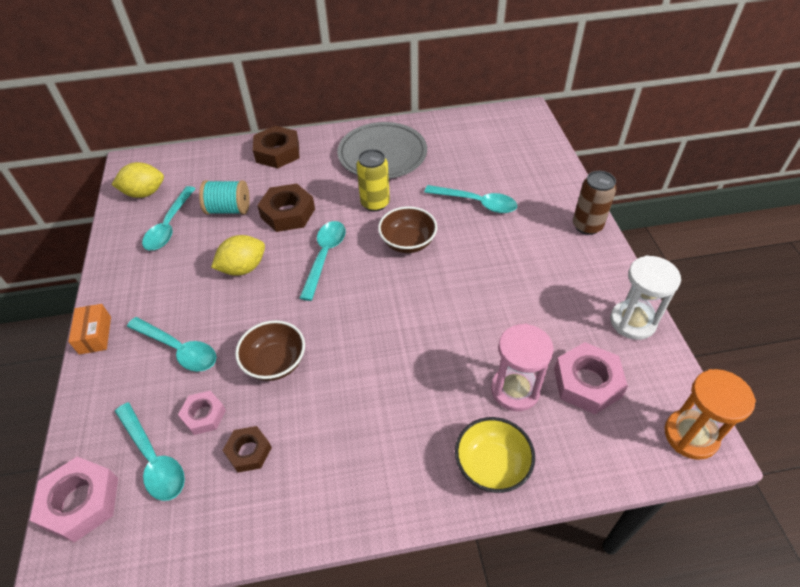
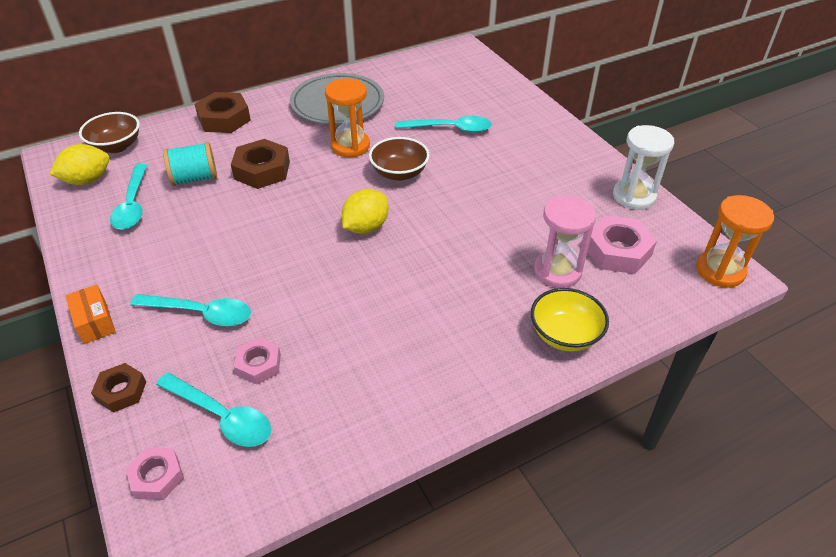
camera: 20 degrees left, 5 degrees down
(81, 502) = (157, 477): pink nut -> pink nut, size x0.61
(243, 268) = (237, 227): yellow lemon -> yellow lemon (366, 227)
(248, 451) = (323, 383): brown nut -> brown nut (121, 391)
(275, 362) = (313, 301): brown bowl -> brown bowl (116, 146)
(324, 256) = (320, 200): turquoise spoon -> none
(375, 203) = (350, 146): yellow can -> orange hourglass
(587, 226) = (560, 130): brown can -> none

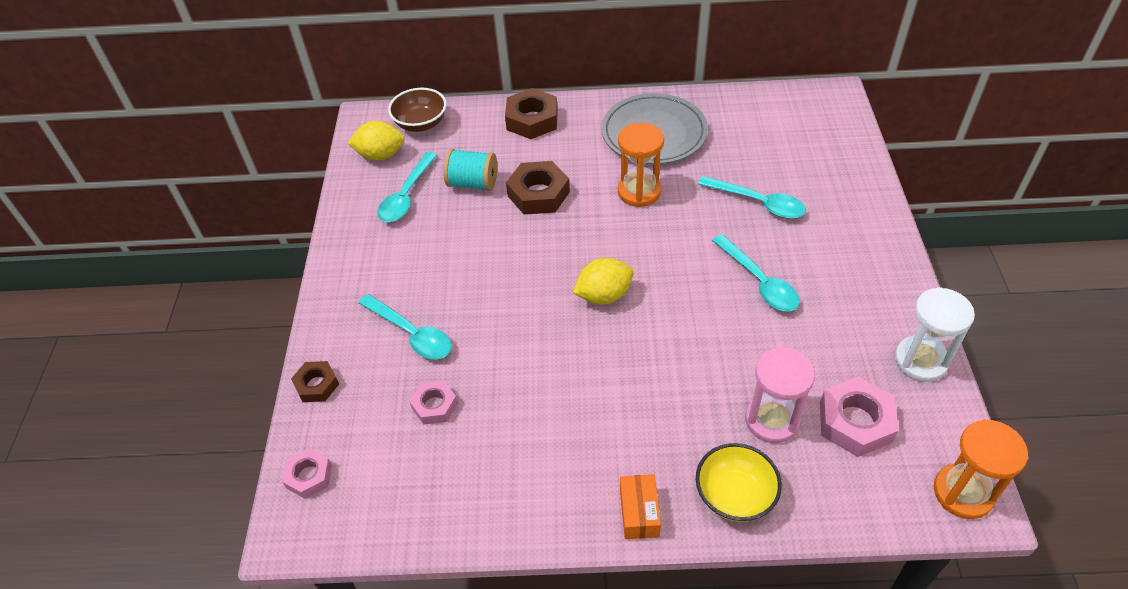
camera: 30 degrees right, 5 degrees up
(95, 322) = (325, 309): orange box -> orange box (639, 513)
(222, 416) = (382, 443): turquoise spoon -> turquoise spoon (759, 281)
(399, 173) = (672, 242): brown bowl -> none

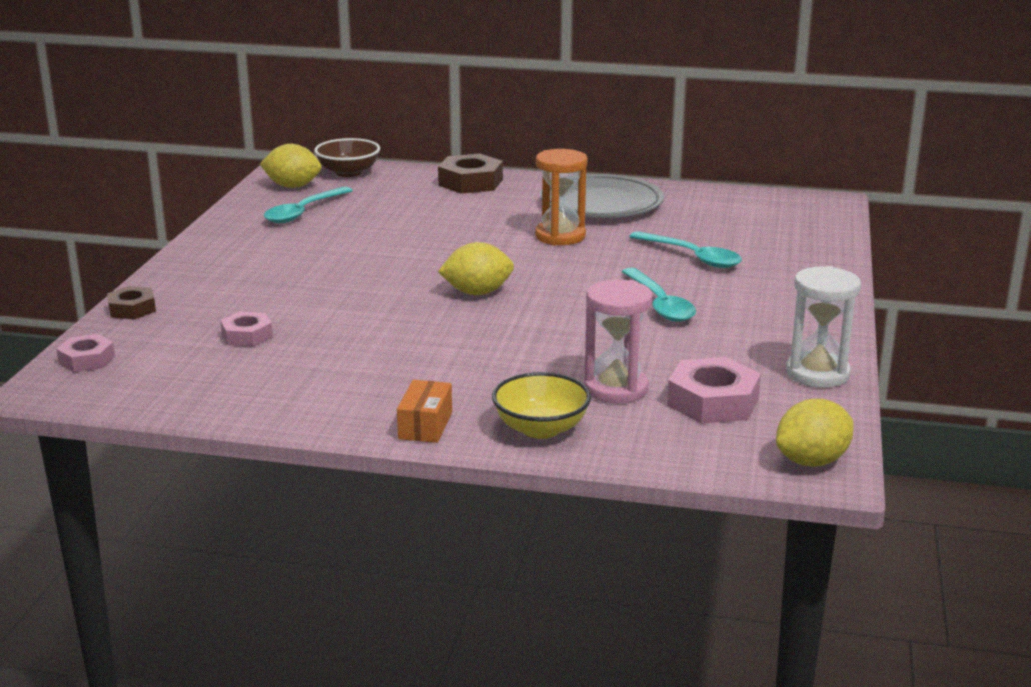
camera: 10 degrees right, 25 degrees down
(411, 334) = (252, 291): turquoise spoon -> none
(473, 183) = (379, 212): turquoise spool -> none
(538, 194) = (447, 226): brown nut -> none
(963, 493) = (812, 461): orange hourglass -> yellow lemon

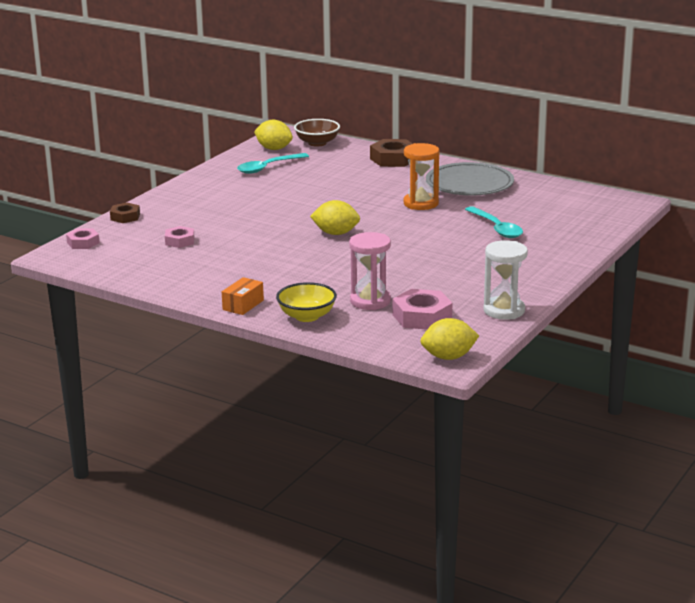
camera: 20 degrees right, 0 degrees up
(660, 304) = (445, 255): turquoise spoon -> none

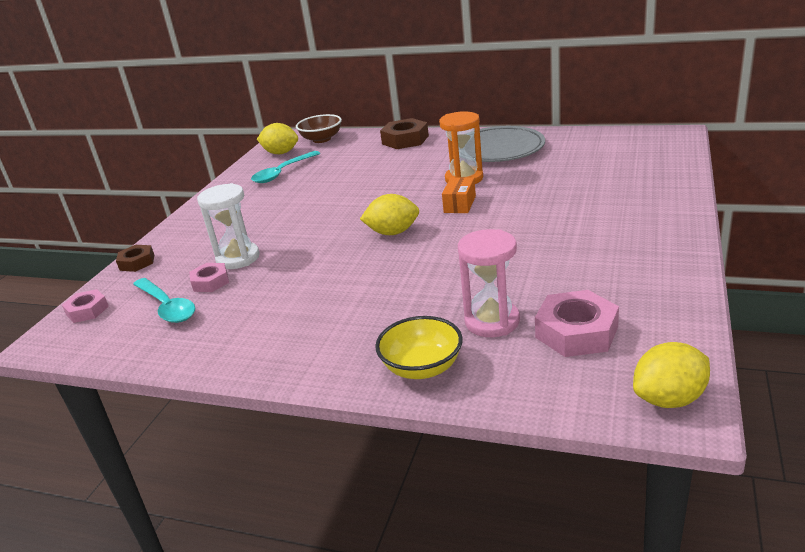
camera: 10 degrees left, 5 degrees up
(243, 305) = (325, 367): orange box -> orange box (460, 204)
(496, 228) = (565, 189): turquoise spoon -> turquoise spoon (167, 307)
(504, 310) = (671, 297): white hourglass -> white hourglass (238, 258)

